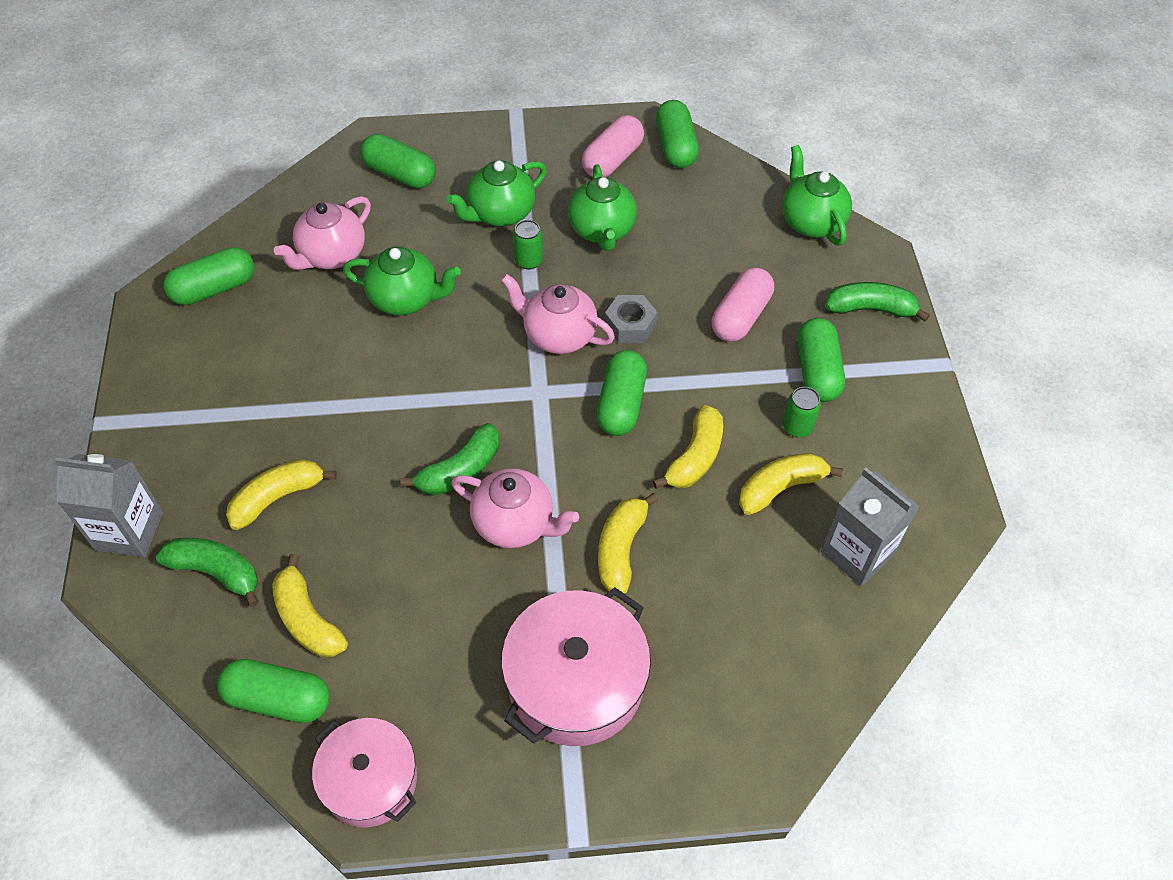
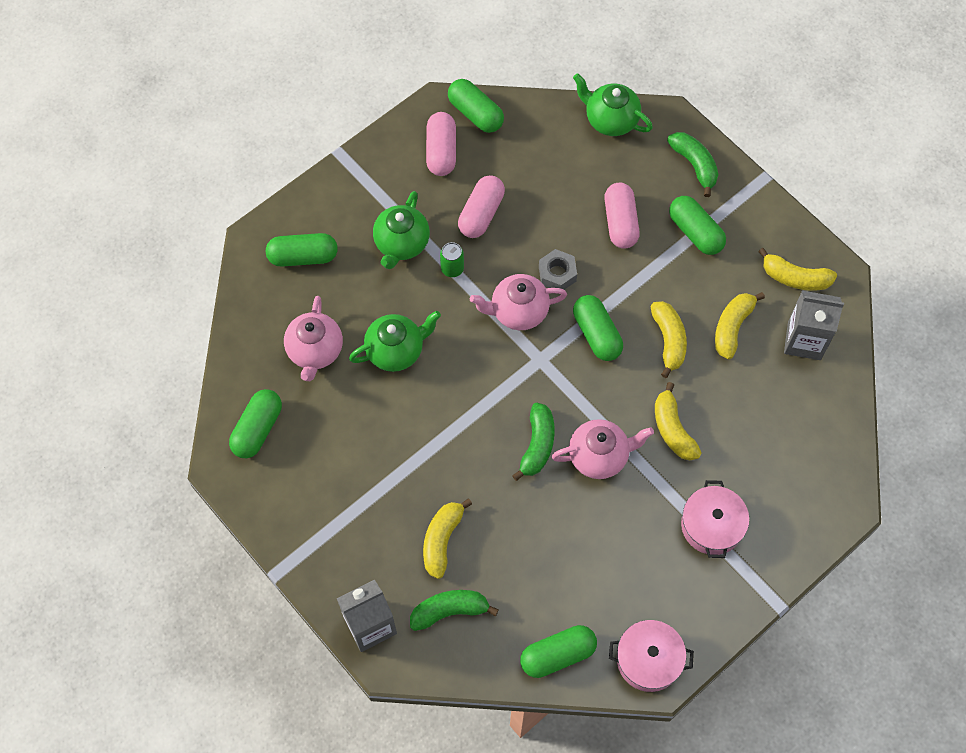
camera: 35 degrees left, 10 degrees up
(307, 619) = (531, 599): yellow banana -> yellow banana (795, 278)
(575, 681) = (712, 525): pink pot -> pink pot, size x0.66
(602, 230) = (481, 214): green teapot -> pink capsule
(797, 427) = (712, 279): green can -> none
(870, 309) = (694, 165): green banana -> green banana turned 90 degrees clockwise

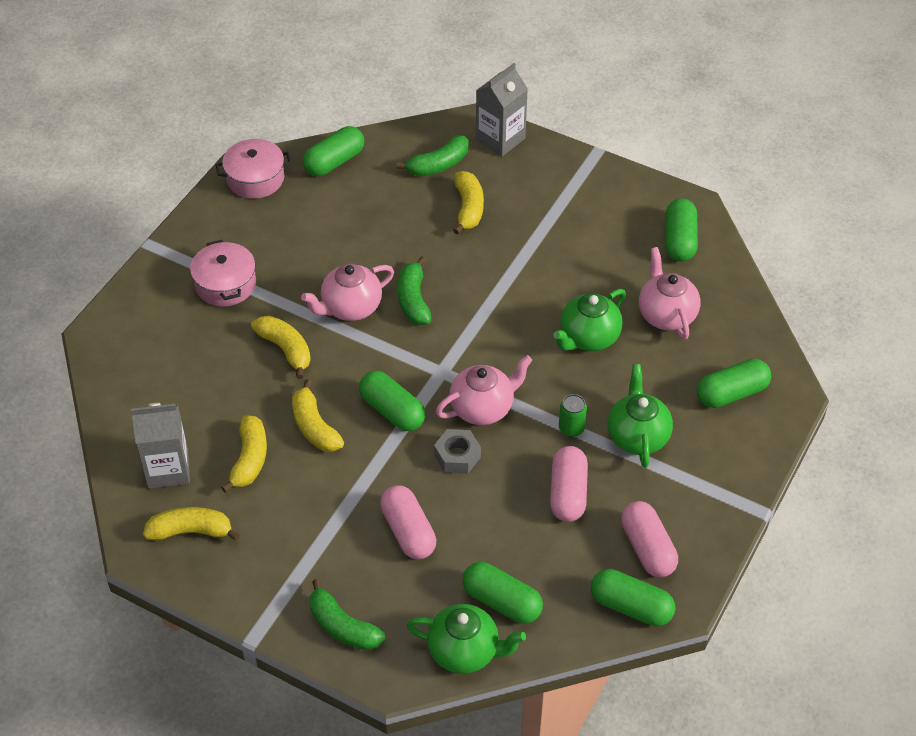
camera: 160 degrees right, 15 degrees down
(695, 232) = (318, 547): green capsule -> green capsule (502, 601)

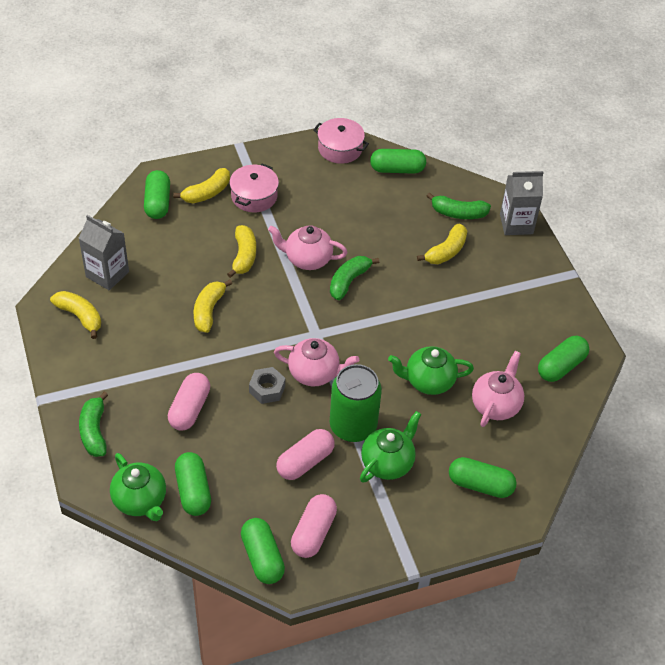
camera: 40 degrees right, 0 degrees up
(249, 459) = (154, 302): yellow banana -> yellow banana (207, 193)
(392, 411) = (261, 335): green capsule -> green capsule (157, 203)
(571, 428) = (353, 426): green can -> green can, size x2.23

